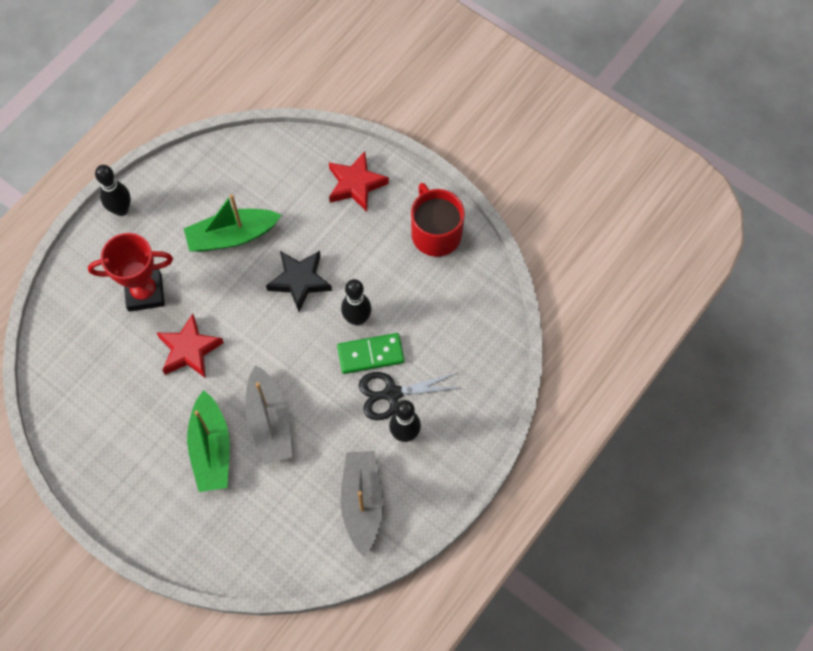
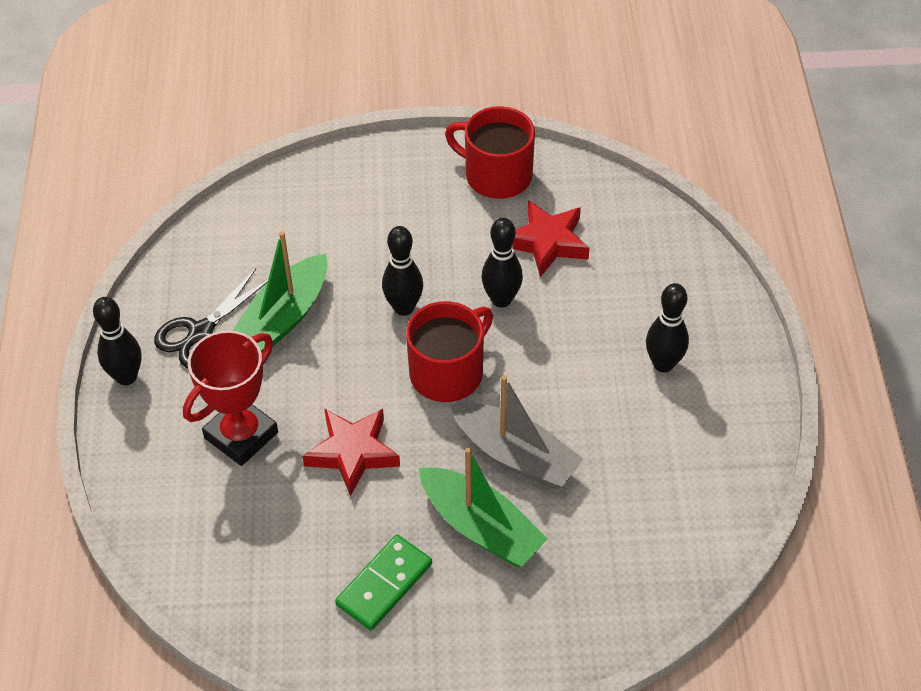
camera: 40 degrees left, 15 degrees down
(284, 341) = (448, 372): none -> red mug
(299, 281) = (404, 307): black star -> black bowling pin
(356, 184) = (368, 187): red star -> red star (547, 242)
(362, 502) = (692, 456): grey boat -> none
(370, 355) = (551, 321): green domino -> green domino (384, 584)
(391, 394) = (610, 340): black scissors -> black scissors (200, 333)

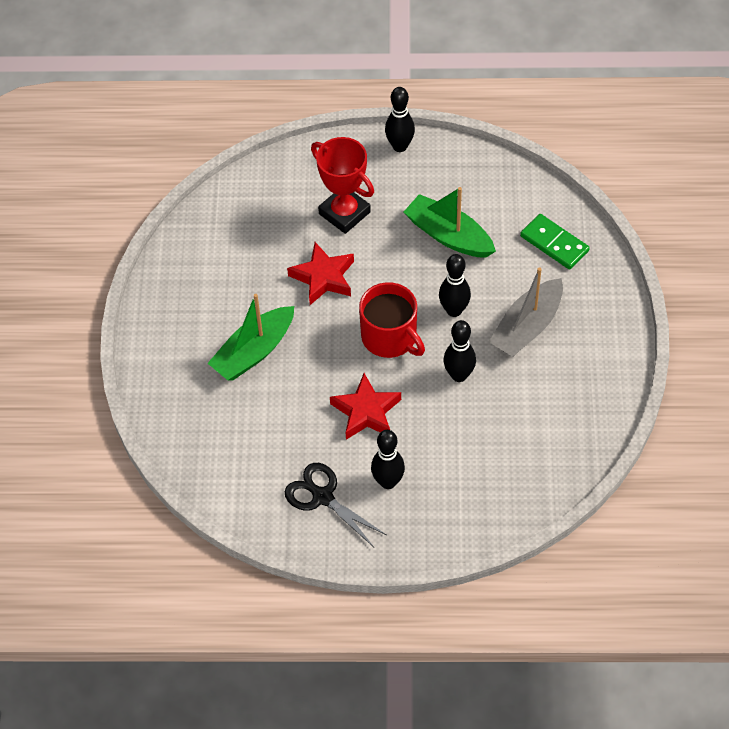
camera: 95 degrees right, 5 degrees up
(200, 333) = (436, 186): black scissors -> black scissors (322, 496)
(384, 584) = (216, 295): green domino -> green domino (554, 244)
(496, 175) = (594, 379): red mug -> none
(515, 455) = (312, 376): grey boat -> grey boat (527, 327)
(547, 242) = (518, 411): red star -> red star (366, 412)

